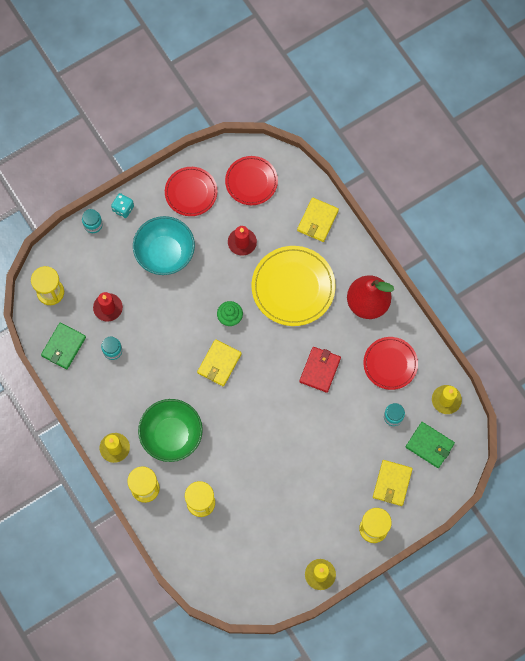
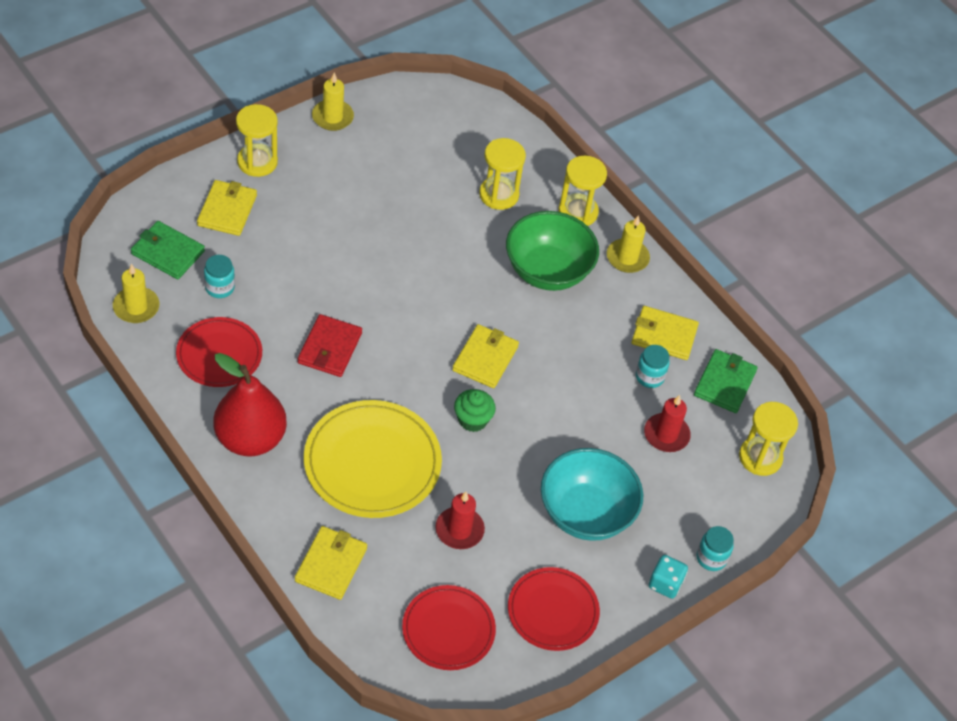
camera: 170 degrees right, 20 degrees down
(98, 383) = (664, 335): none -> yellow wallet

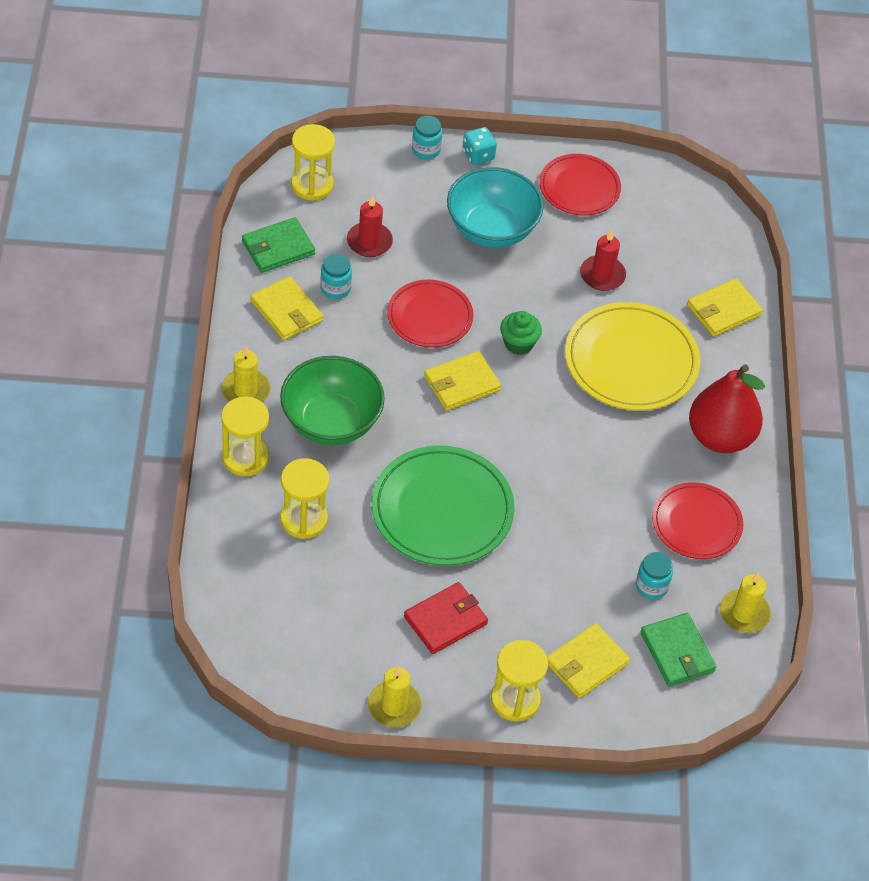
camera: 140 degrees left, 0 degrees up
(330, 348) = (592, 471): red wallet -> red wallet (445, 620)
(413, 255) = (442, 509): none -> green plate
(448, 629) = (668, 221): red plate -> red plate (430, 316)

